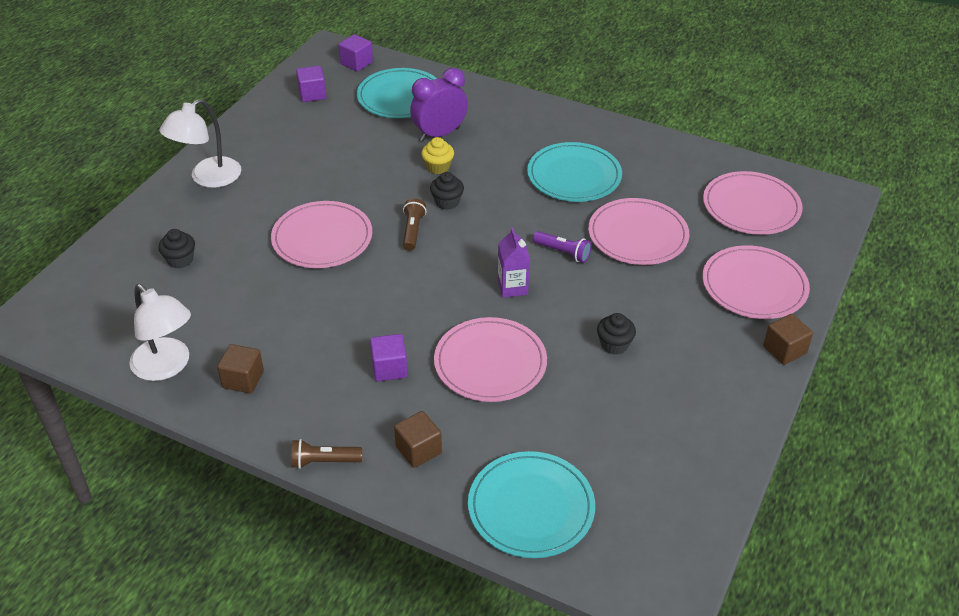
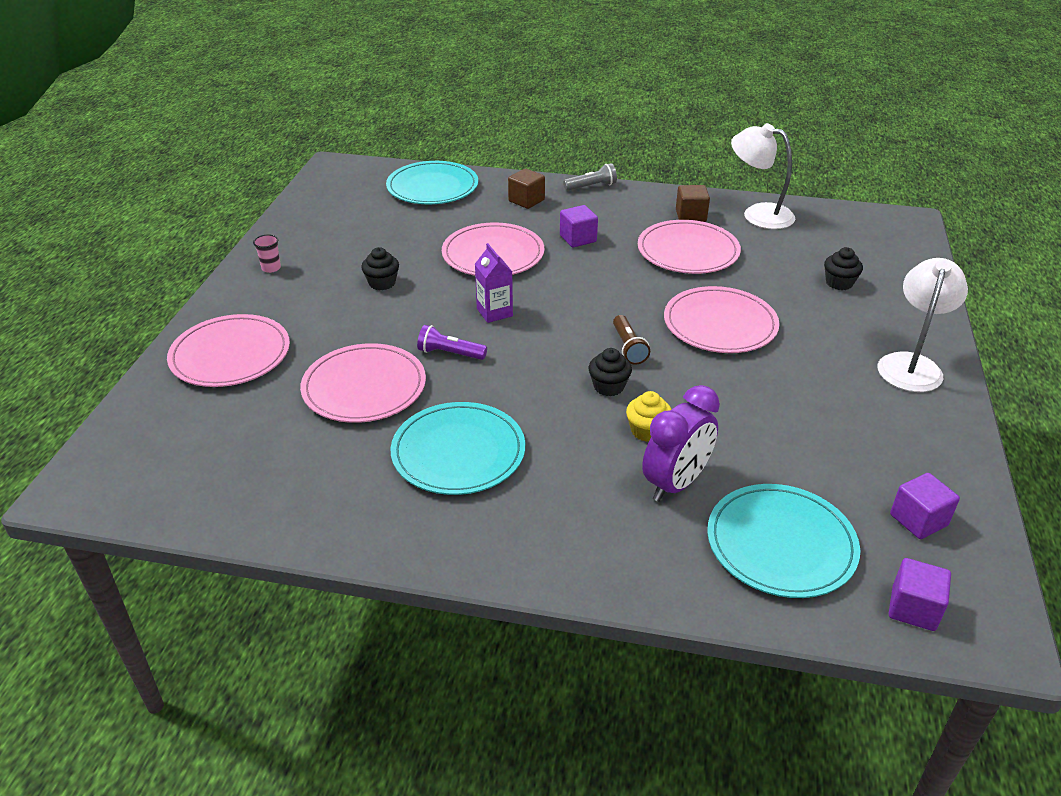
camera: 165 degrees right, 5 degrees down
(324, 461) = (591, 187): brown flashlight -> grey flashlight
(733, 390) = (271, 268): none -> pink cup
(751, 207) = (210, 450): pink plate -> pink plate (688, 251)
(784, 350) = (214, 303): brown cube -> none

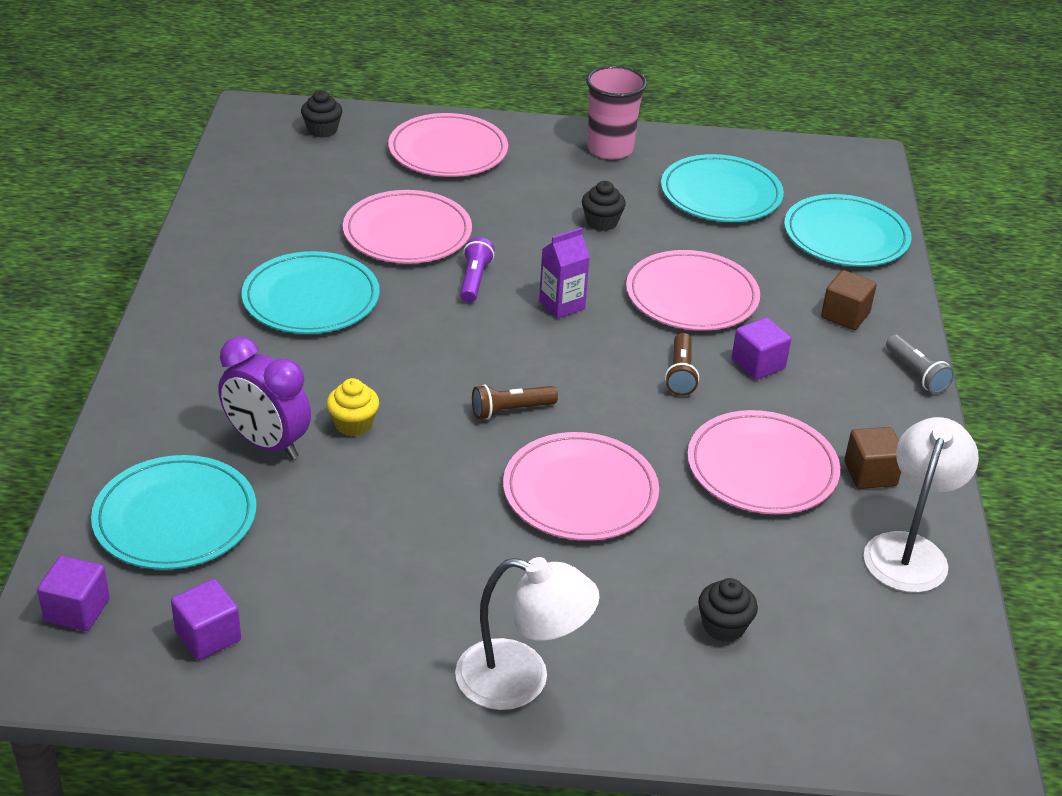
camera: 80 degrees right, 0 degrees up
(271, 268) = (610, 149): pink cup -> pink cup, size x2.16
(360, 227) = (721, 194): none -> turquoise plate
(587, 269) = (680, 374): none -> brown flashlight
(608, 386) = (430, 395): black cupcake -> black cupcake (322, 130)

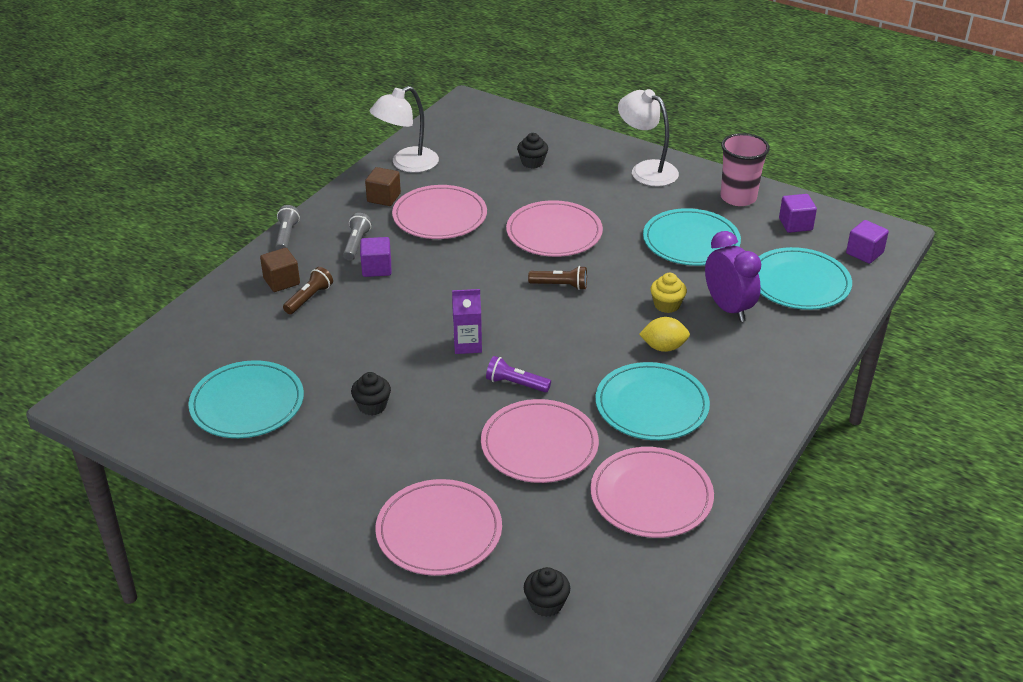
camera: 150 degrees left, 0 degrees up
(329, 366) = (663, 347): none -> yellow lemon
(474, 280) = (516, 384): purple flashlight -> purple flashlight turned 75 degrees clockwise
(610, 149) = (287, 483): pink cup -> pink cup (738, 197)
(680, 374) = (432, 276): brown flashlight -> brown flashlight (309, 298)
(692, 296) = (368, 324): pink plate -> pink plate (651, 496)
(820, 389) = (356, 244): none -> grey flashlight
(846, 236) = (200, 336): turquoise plate -> turquoise plate (691, 241)

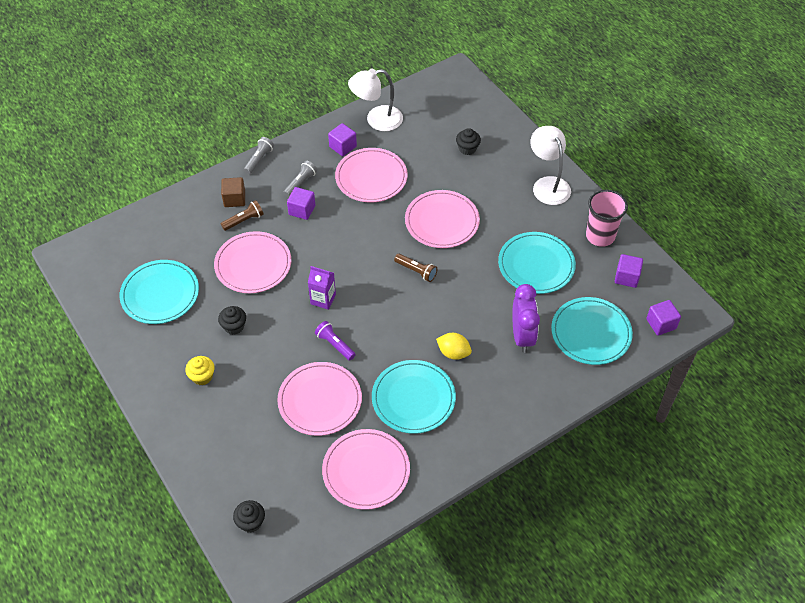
camera: 25 degrees right, 15 degrees up
(384, 197) = (343, 147): brown cube -> purple cube
(439, 531) = (219, 441): pink plate -> pink plate (253, 264)
(667, 305) = (480, 316): yellow cupcake -> yellow cupcake (202, 376)

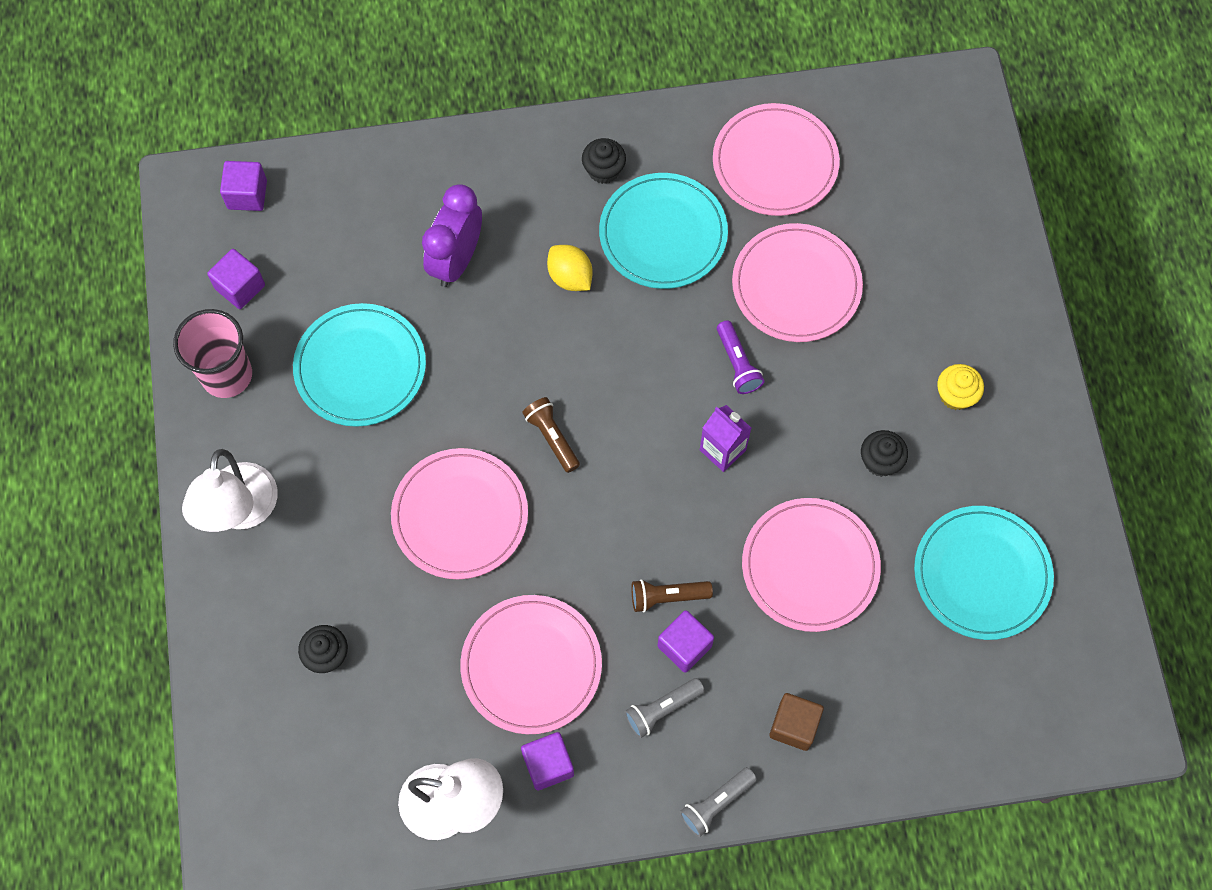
camera: 155 degrees left, 15 degrees up
(244, 220) = (793, 668): brown flashlight -> brown flashlight (667, 597)
(251, 522) = (952, 159): black cupcake -> black cupcake (603, 170)
(591, 333) = (355, 224): turquoise plate -> none

